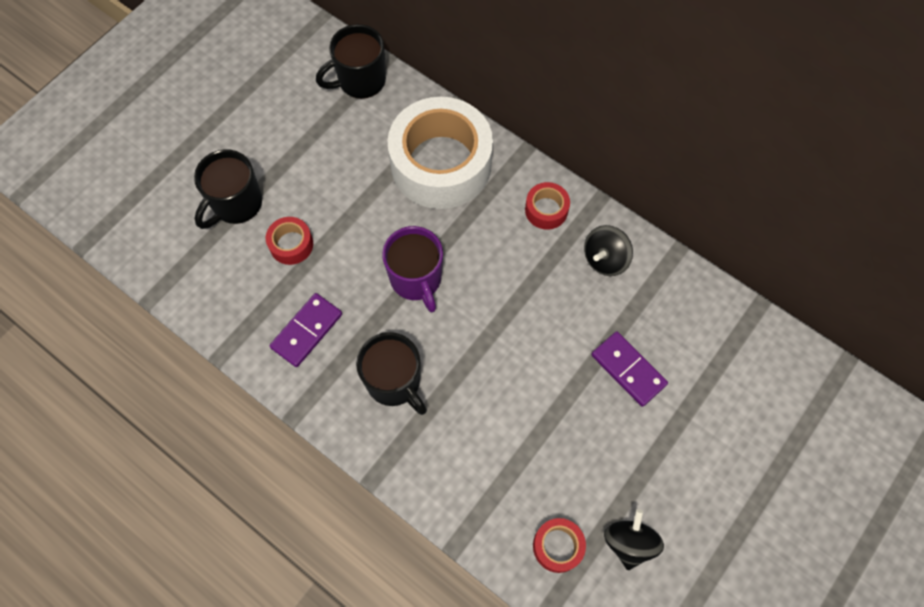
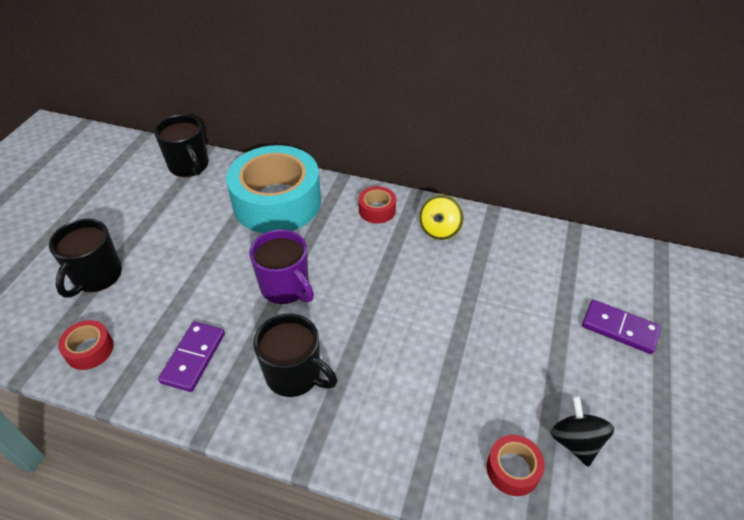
camera: 20 degrees left, 20 degrees down
(291, 244) = (159, 293): red tape -> red tape (89, 350)
(360, 81) = (189, 166): black mug -> black mug turned 75 degrees counterclockwise
(441, 164) = (277, 202): white tape -> turquoise tape
(605, 259) = (440, 230): black spinning top -> yellow spinning top
(628, 369) = (499, 301): purple domino -> purple domino (619, 328)

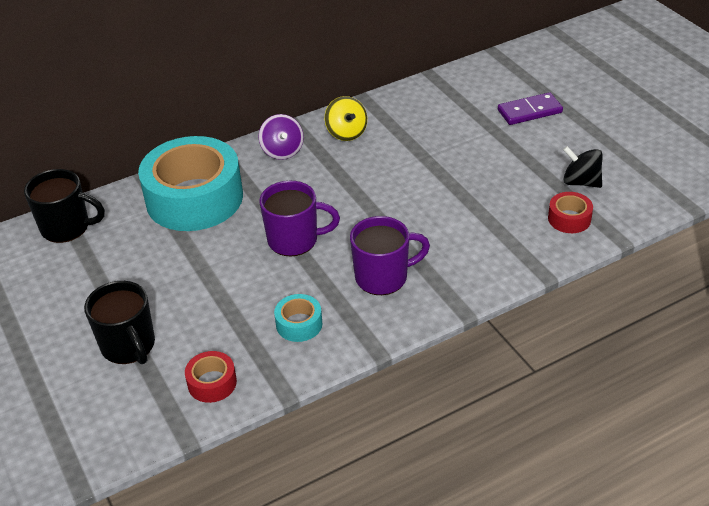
camera: 45 degrees left, 5 degrees down
(193, 358) = (299, 324): purple domino -> turquoise tape
(294, 375) = (383, 277): black mug -> purple mug
(377, 210) = (282, 151): red tape -> purple spinning top

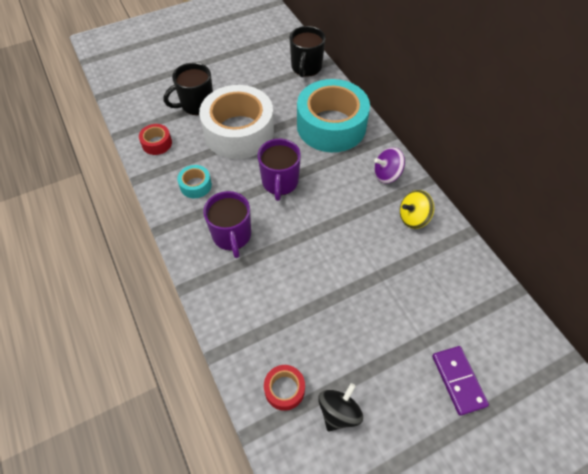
camera: 90 degrees right, 15 degrees up
(196, 289) = (239, 132): none -> white tape

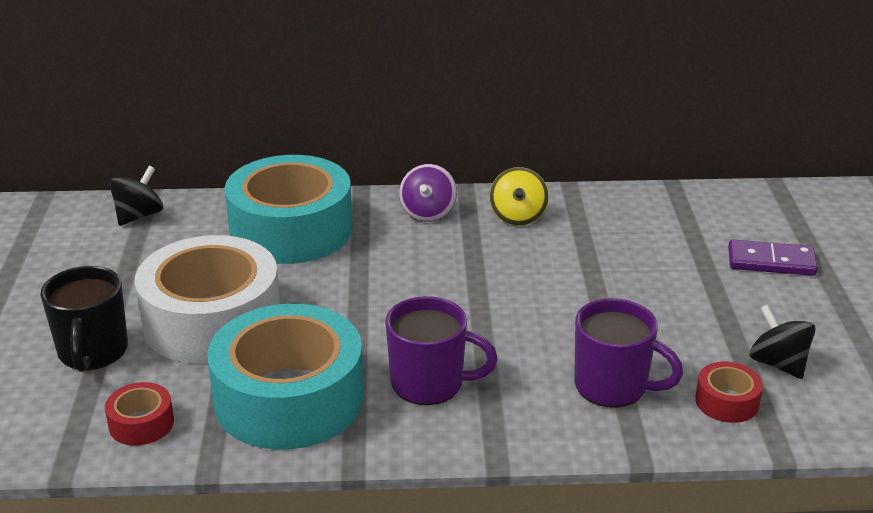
camera: 65 degrees left, 25 degrees down
(195, 185) = (289, 398): turquoise tape -> turquoise tape, size x2.39
(280, 183) = (361, 308): purple mug -> purple mug (613, 387)
(306, 68) = (139, 216): black mug -> black spinning top

